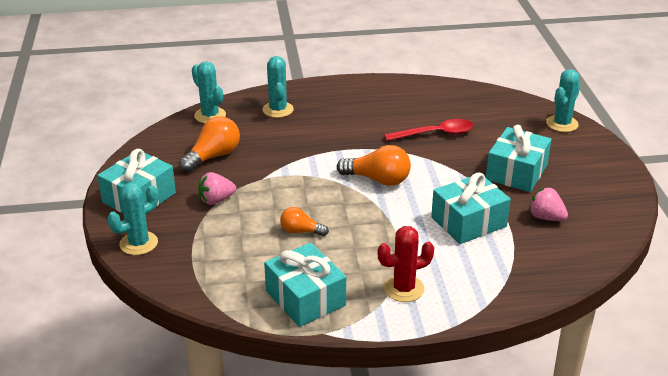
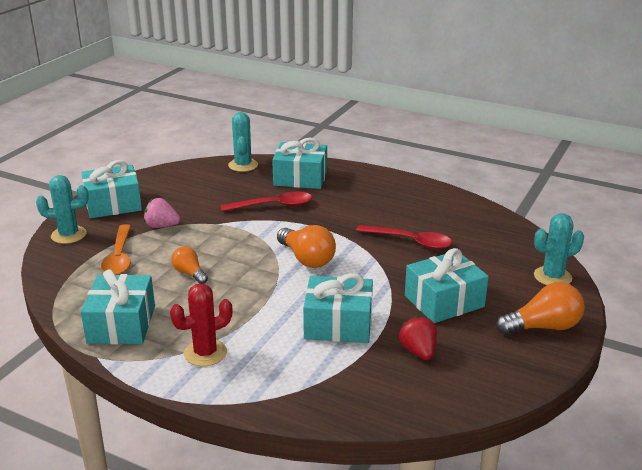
camera: 35 degrees right, 5 degrees down
(213, 156) = (204, 195): orange light bulb -> orange light bulb (543, 327)
(218, 243) = (119, 257): none -> orange spoon
(278, 110) = (300, 178): turquoise cactus -> turquoise gift
(289, 144) = (273, 206): none -> red spoon
(404, 289) = (205, 353): red cactus -> red cactus turned 45 degrees counterclockwise
(546, 217) = (418, 351): pink strawberry -> red strawberry

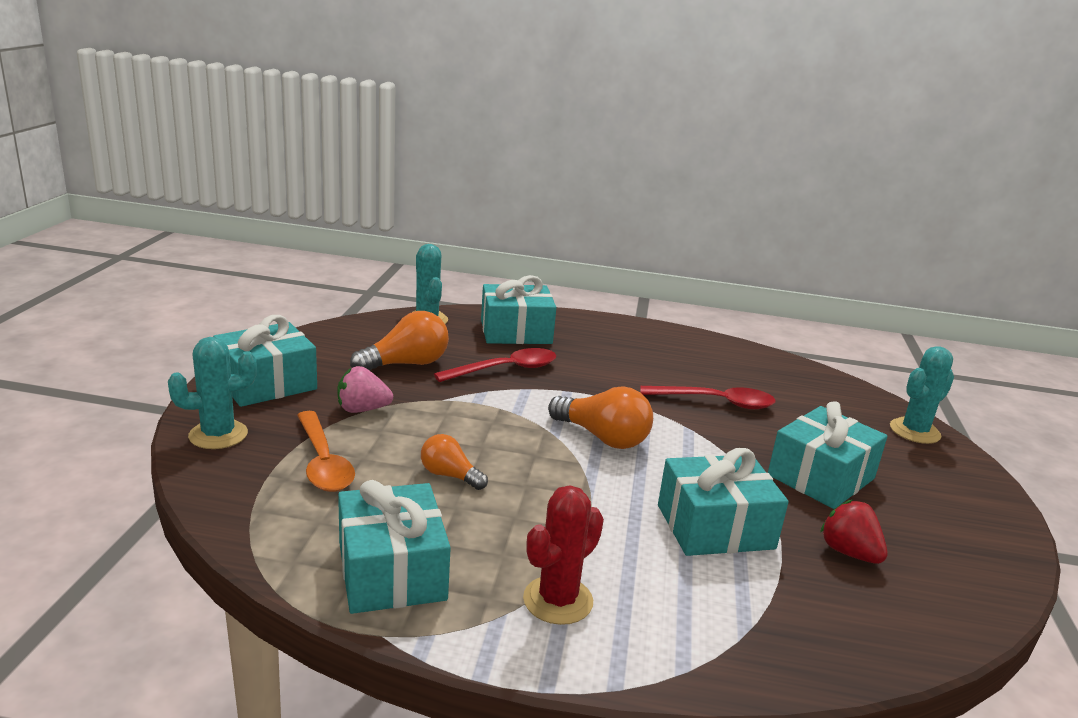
camera: 20 degrees left, 5 degrees down
(543, 327) = (962, 497): orange light bulb -> orange light bulb (406, 364)

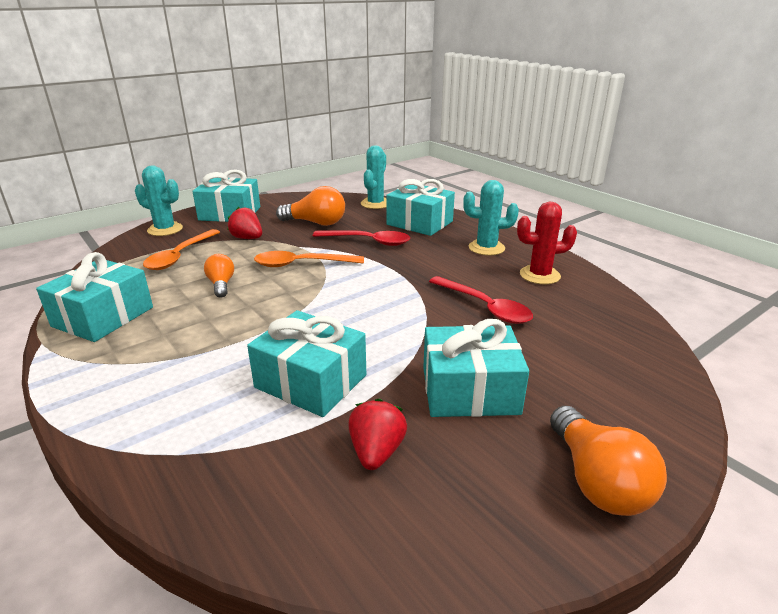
camera: 45 degrees right, 5 degrees up
(362, 409) = (247, 238): pink strawberry -> red strawberry
(488, 419) = (301, 264): none -> orange spoon
(558, 600) = (137, 371): red cactus -> red cactus (539, 275)
(603, 437) = (350, 298): orange light bulb -> orange light bulb (597, 481)
(914, 431) = (656, 400): turquoise cactus -> turquoise cactus (486, 248)

